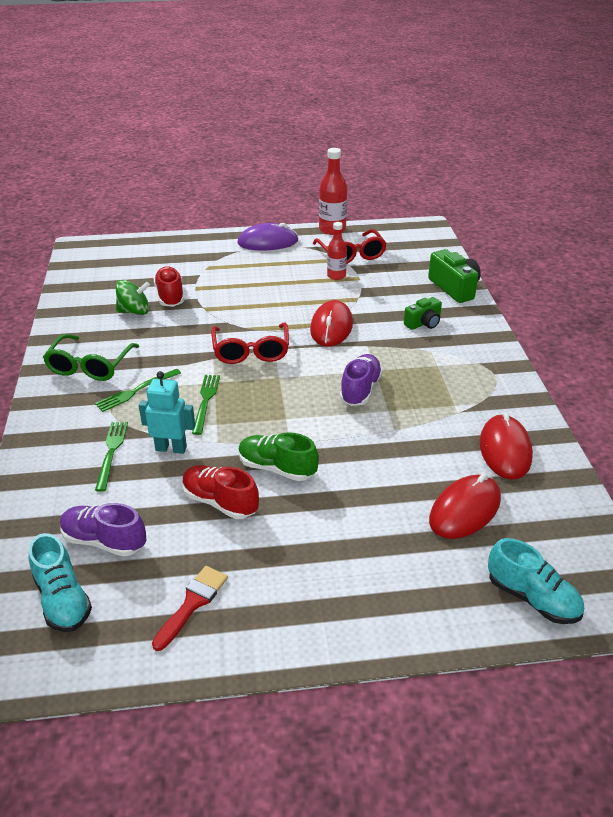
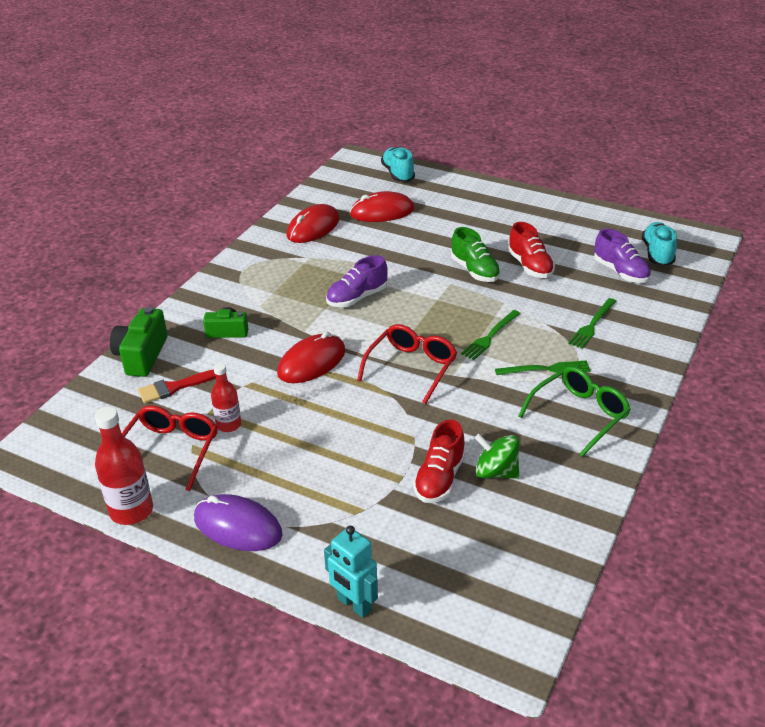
camera: 145 degrees left, 0 degrees up
(171, 448) = (543, 311): turquoise robot -> turquoise robot (354, 604)
(192, 603) = (580, 228): red brush -> red brush (174, 387)

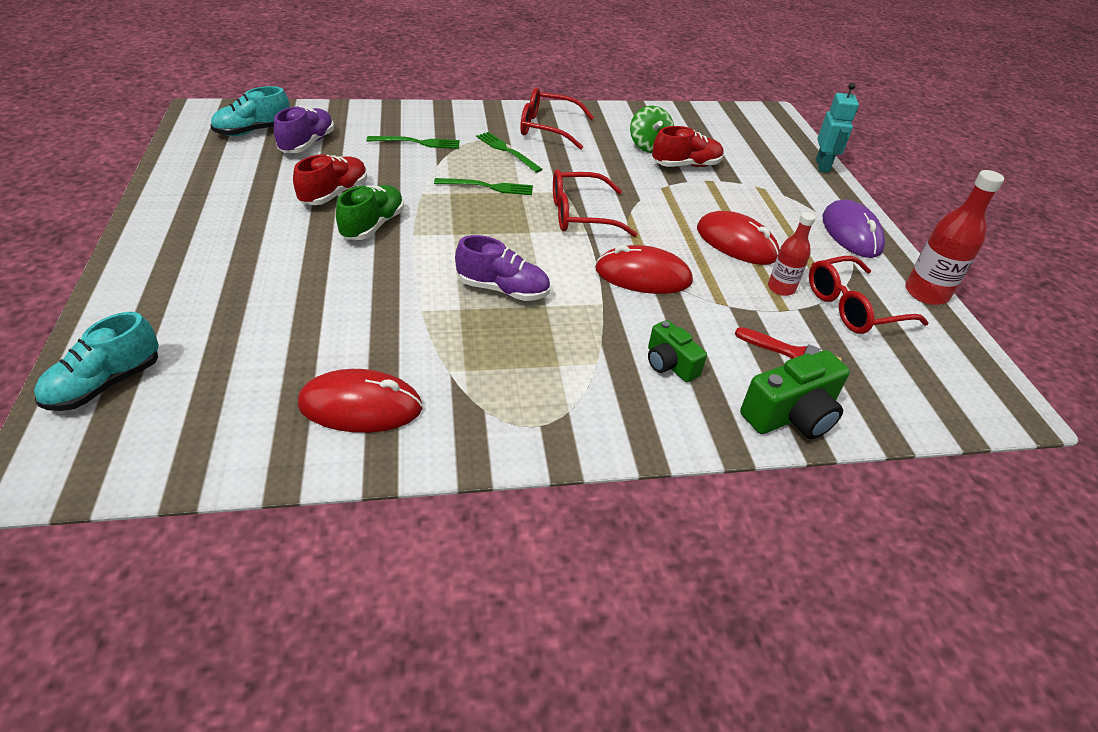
camera: 130 degrees left, 5 degrees up
(382, 212) = (263, 351): red mouse -> red mouse (736, 243)
(578, 415) = (548, 128): green glasses -> red glasses

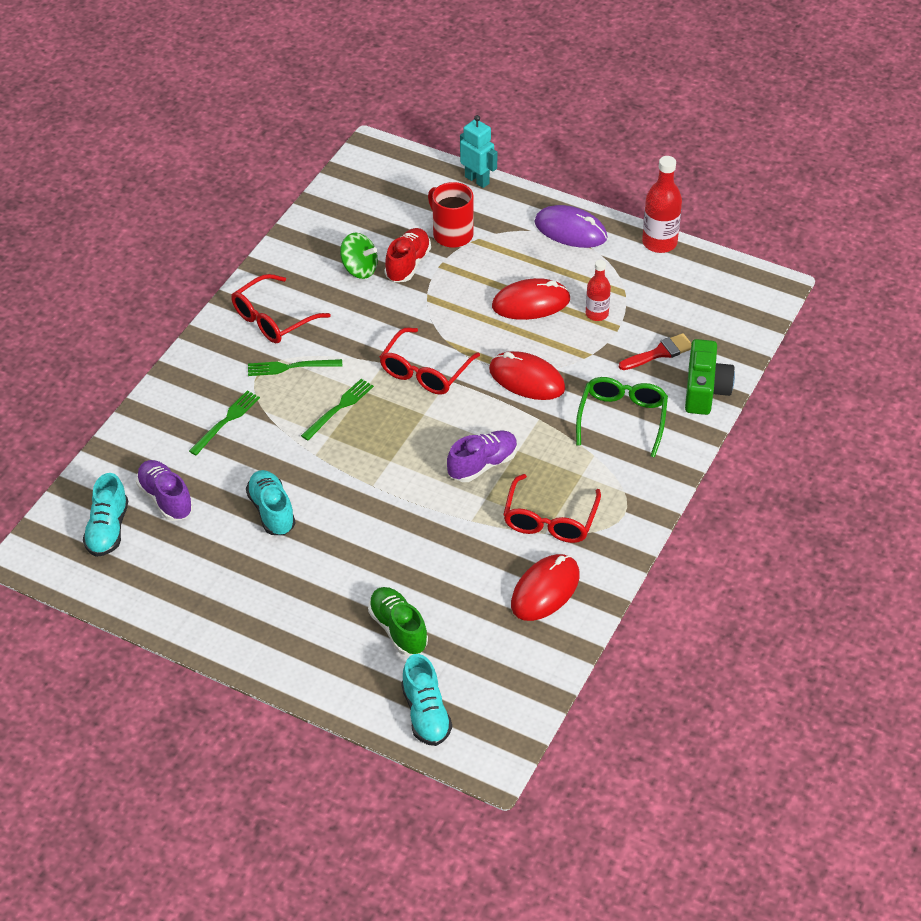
camera: 50 degrees left, 5 degrees up
(334, 194) = (272, 511): red shoe -> turquoise shoe
(373, 225) = (340, 505): green shoe -> green shoe (398, 629)
(643, 276) = (526, 379): red mouse -> red mouse turned 75 degrees clockwise
(670, 364) = (622, 419): green camera -> green glasses
(748, 174) = (452, 234): none -> red mug
(854, 307) = (643, 290): red glasses -> red glasses (550, 519)

